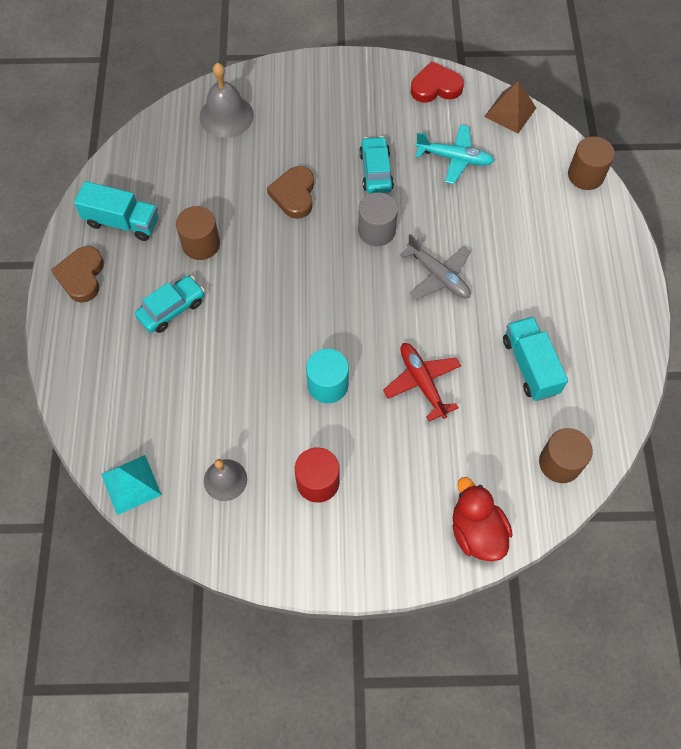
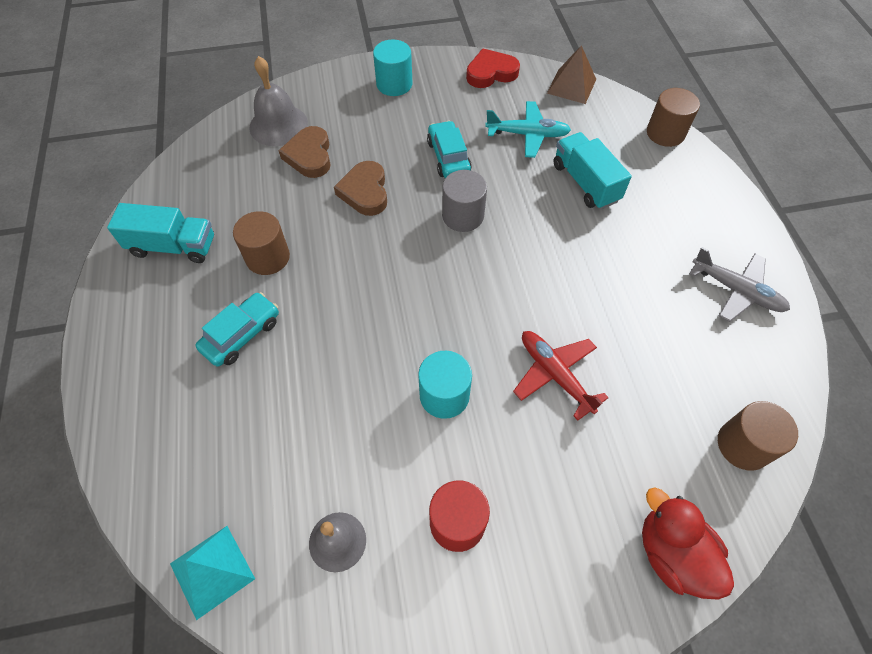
camera: 10 degrees left, 5 degrees down
(81, 276) = (128, 313): brown heart -> brown heart (309, 156)
(340, 87) = (394, 84): none -> turquoise cylinder
(438, 275) = (542, 252): grey plane -> grey plane (736, 291)
(530, 366) = (672, 336): turquoise truck -> turquoise truck (585, 183)

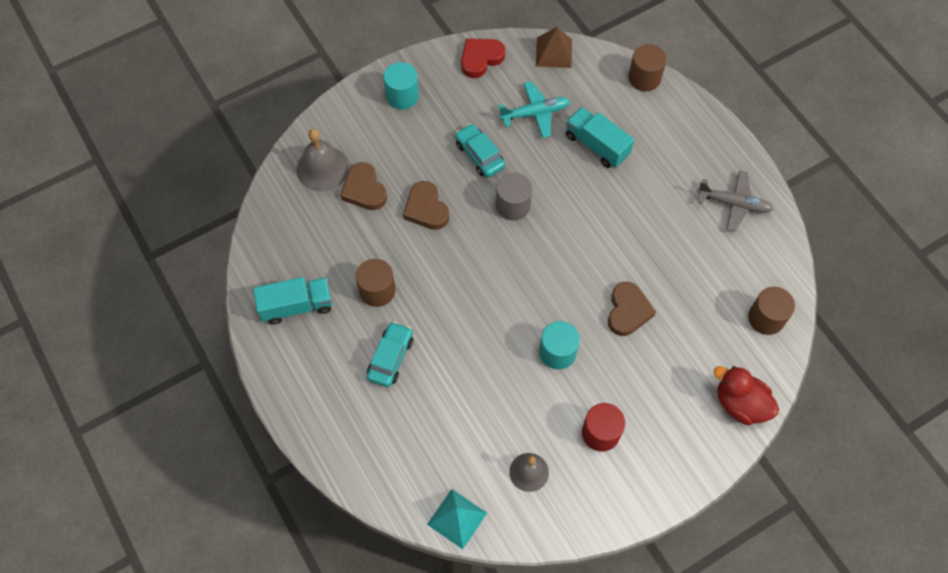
camera: 20 degrees left, 5 degrees up
(555, 375) = (628, 311): red plane -> brown heart

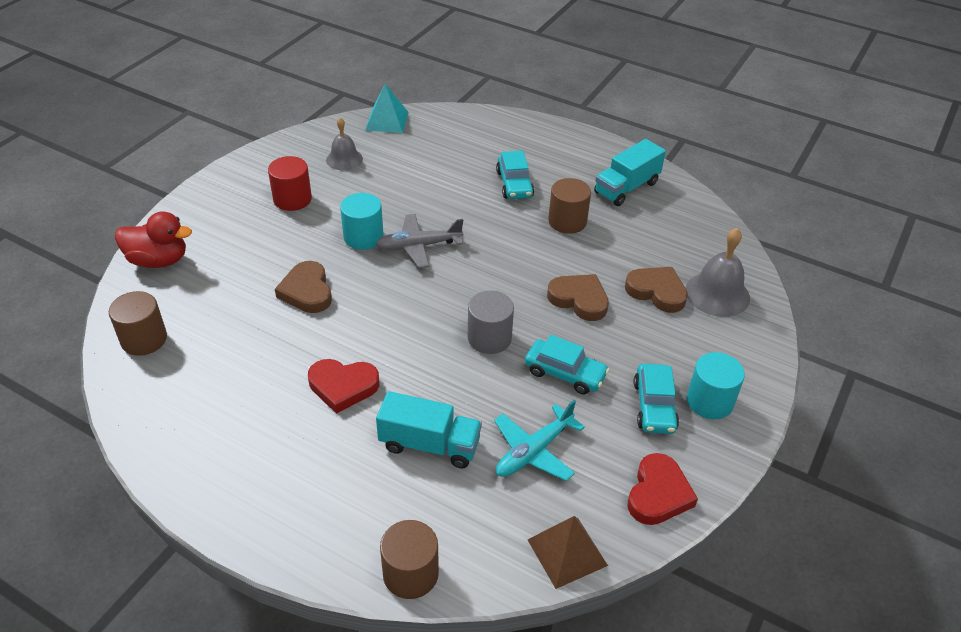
camera: 150 degrees right, 20 degrees down
(440, 108) = (654, 406): none -> turquoise car
(634, 211) = (343, 386): none -> red heart
(734, 204) = (214, 446): grey plane -> grey plane (418, 246)

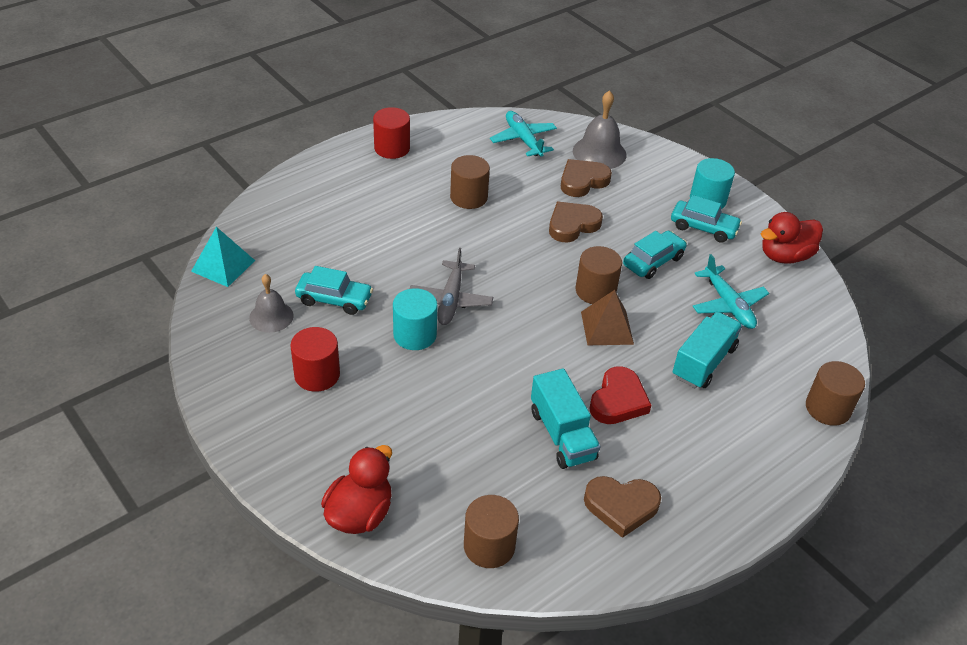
camera: 70 degrees left, 0 degrees up
(307, 291) = (476, 396): brown heart -> brown heart (621, 506)
(489, 338) = (595, 291): grey cylinder -> brown cylinder
(514, 184) = (395, 211): turquoise car -> turquoise car (334, 299)
(567, 552) = (825, 318): brown pyramid -> brown pyramid (607, 328)
(600, 159) = (392, 148): none -> red cylinder
(626, 188) = (443, 149): turquoise truck -> turquoise truck (562, 435)
(658, 494) = (785, 256): red heart -> red duck
(688, 234) = (523, 140): none -> turquoise plane

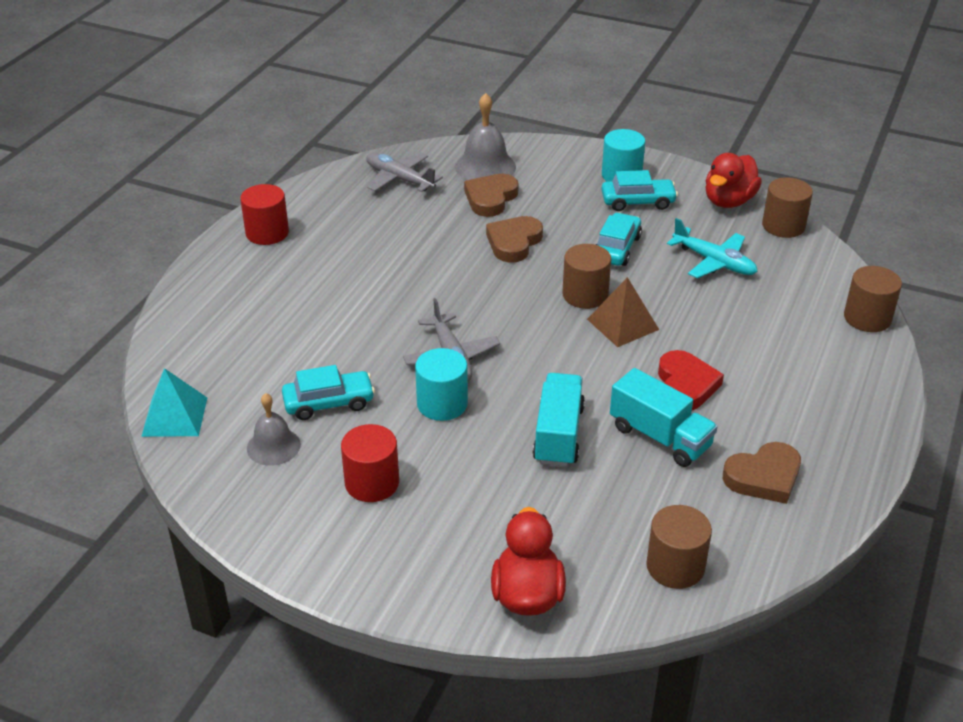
camera: 25 degrees left, 5 degrees down
(468, 197) = (389, 253): brown cylinder -> brown cylinder (783, 226)
(523, 140) = (399, 179): turquoise plane -> grey plane
(703, 362) = (733, 320): turquoise truck -> turquoise truck (558, 435)

